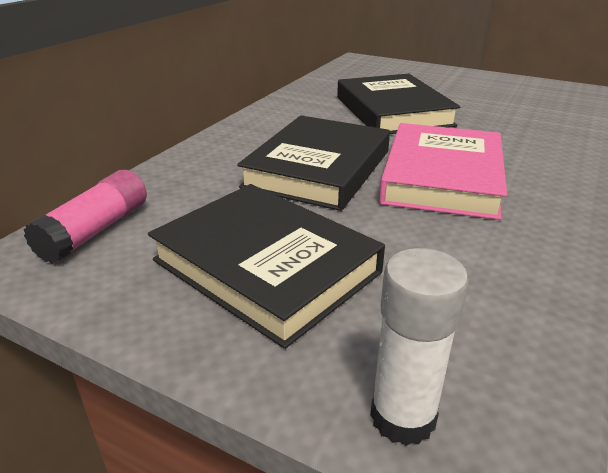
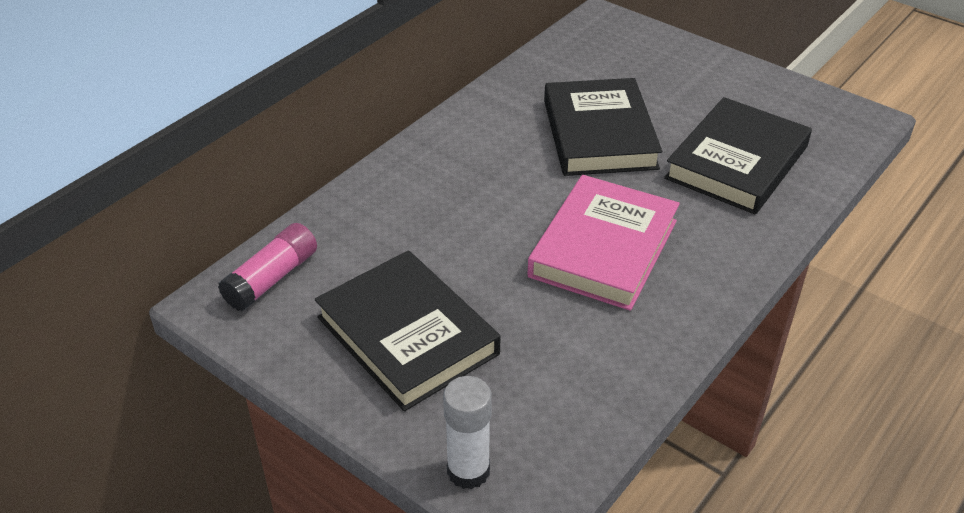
camera: 10 degrees right, 10 degrees up
(318, 169) = (485, 221): black book -> black book (736, 162)

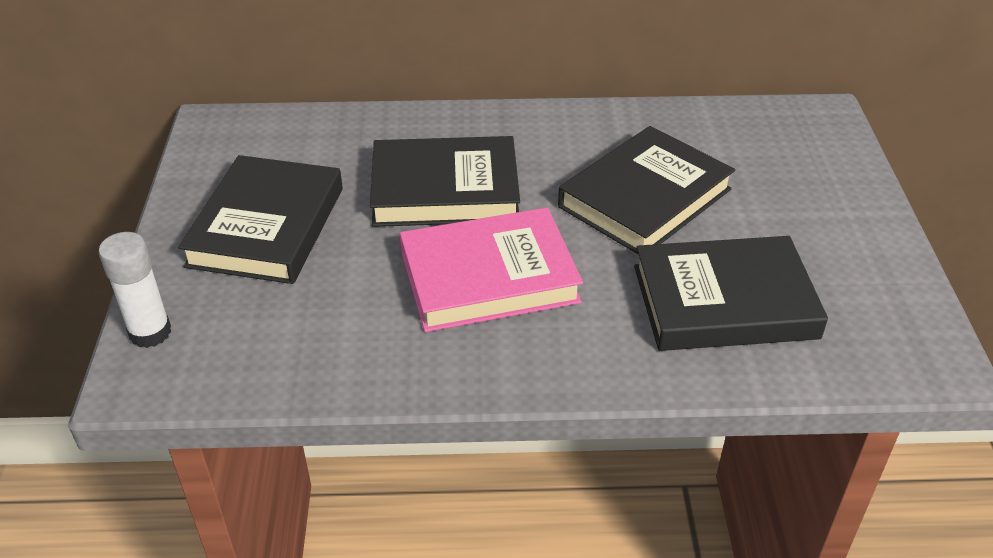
camera: 50 degrees right, 0 degrees up
(272, 278) = (262, 134): pink glue stick -> none
(478, 217) = (445, 190): none -> black book

